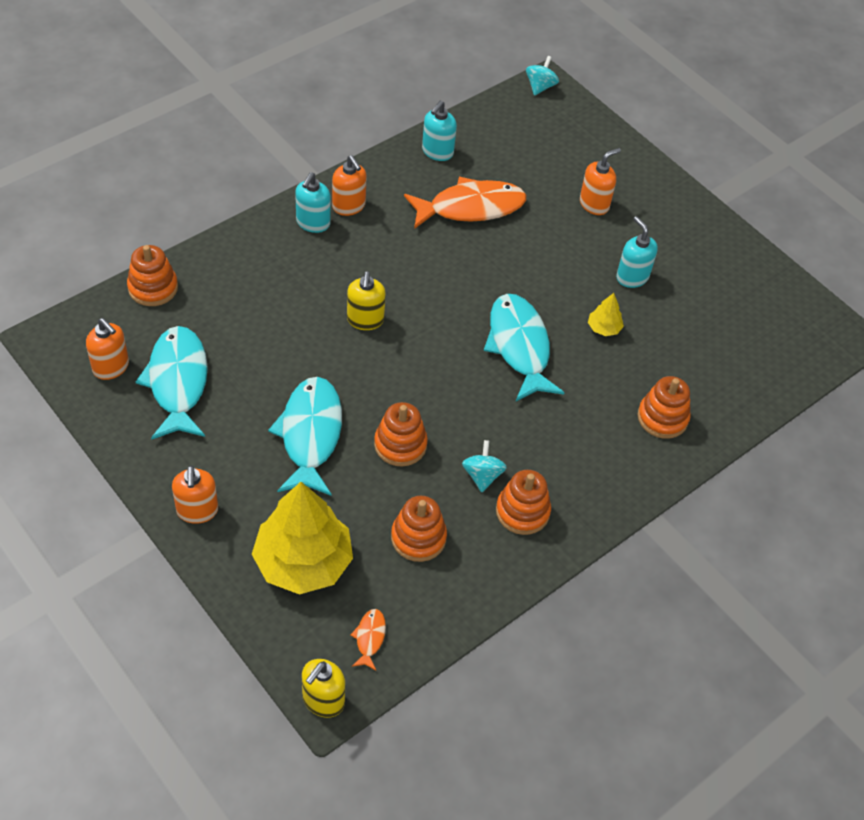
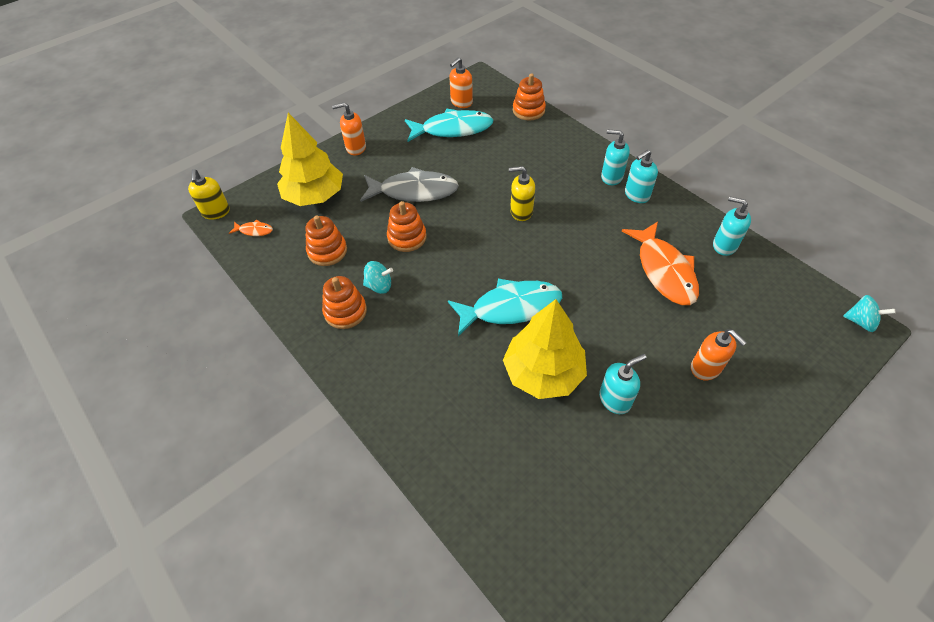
camera: 95 degrees right, 0 degrees up
(310, 434) = (414, 191): turquoise fish -> grey fish
(323, 700) = (216, 212): yellow soap dispenser -> yellow soap dispenser turned 135 degrees counterclockwise
(349, 206) = (636, 195): orange soap dispenser -> turquoise soap dispenser
(604, 328) = (543, 372): yellow tree -> yellow tree, size x2.39
(662, 418) = (442, 419): orange stacking toy -> none

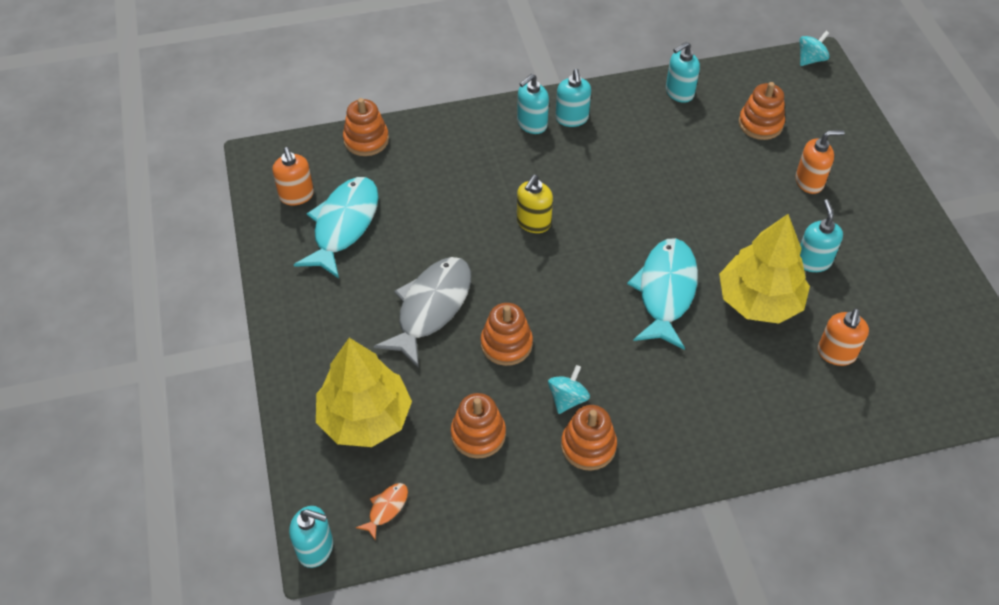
camera: 65 degrees left, 0 degrees up
(216, 212) = (316, 548): yellow soap dispenser -> turquoise soap dispenser
(355, 148) = (300, 340): orange soap dispenser -> orange soap dispenser (836, 353)
(664, 271) = (685, 151): orange fish -> none
(741, 310) = (760, 124): none -> orange stacking toy

